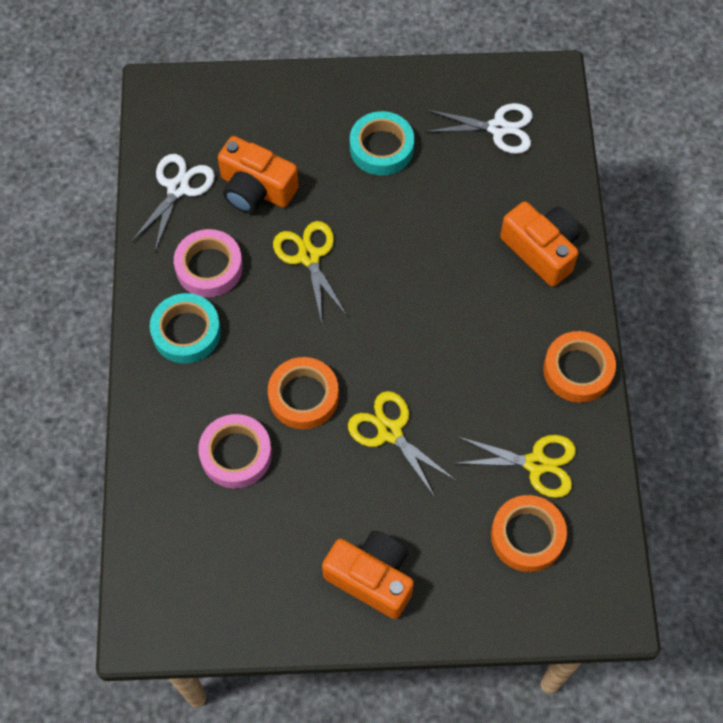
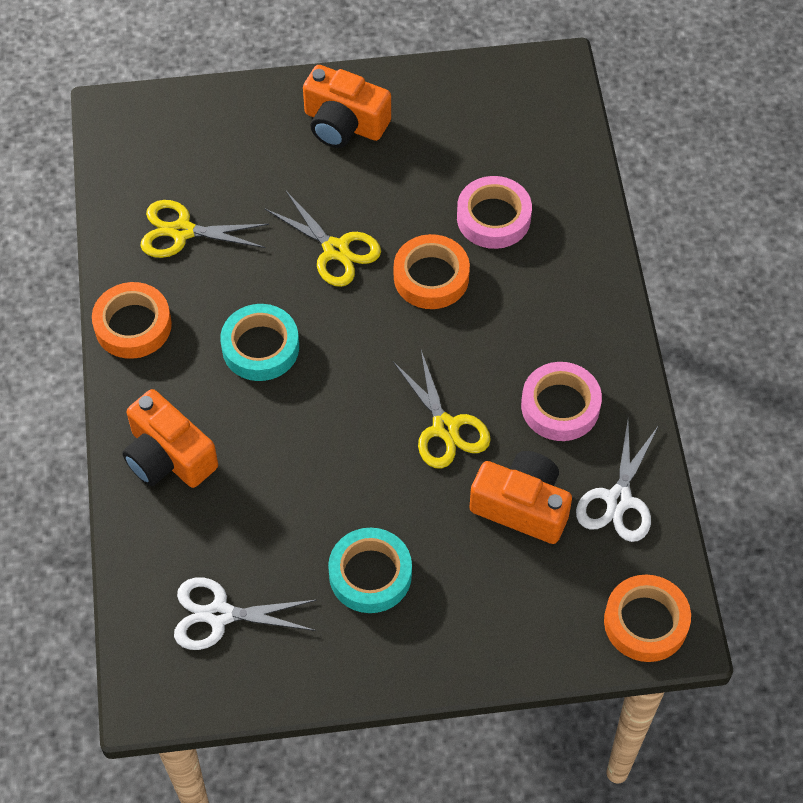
camera: 175 degrees right, 5 degrees down
(186, 332) = (571, 333): turquoise tape -> turquoise tape (260, 347)
(527, 536) = (193, 168): orange tape -> orange tape (645, 622)

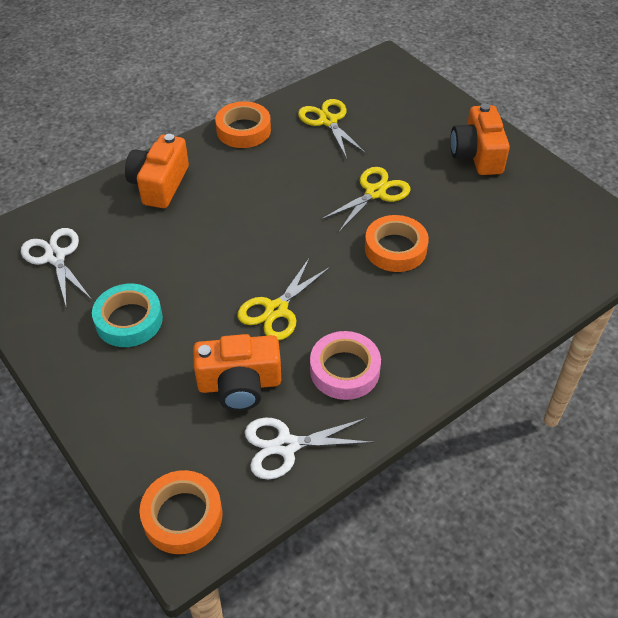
camera: 60 degrees right, 10 degrees down
(260, 347) = (271, 190): turquoise tape -> none
(335, 250) = (375, 192): yellow scissors -> yellow scissors turned 150 degrees counterclockwise
(493, 218) = (475, 260): pink tape -> none
(522, 506) = (239, 384): orange camera -> orange camera turned 90 degrees clockwise

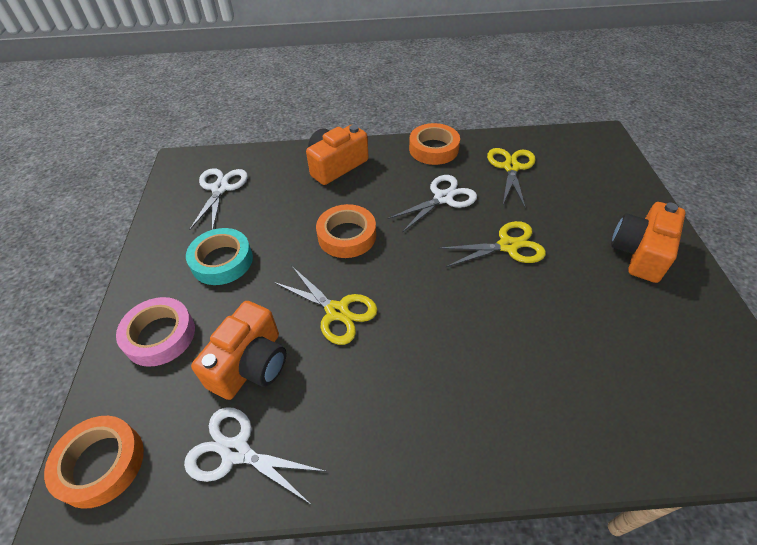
camera: 35 degrees right, 0 degrees up
(239, 384) = (250, 364): orange camera -> orange camera turned 90 degrees counterclockwise
(276, 310) = (337, 311): yellow scissors -> yellow scissors turned 120 degrees counterclockwise
(289, 174) = (443, 198): none -> white scissors
(344, 370) = (348, 405): pink tape -> pink tape (160, 335)
(395, 248) = (488, 308): orange tape -> orange tape (347, 236)

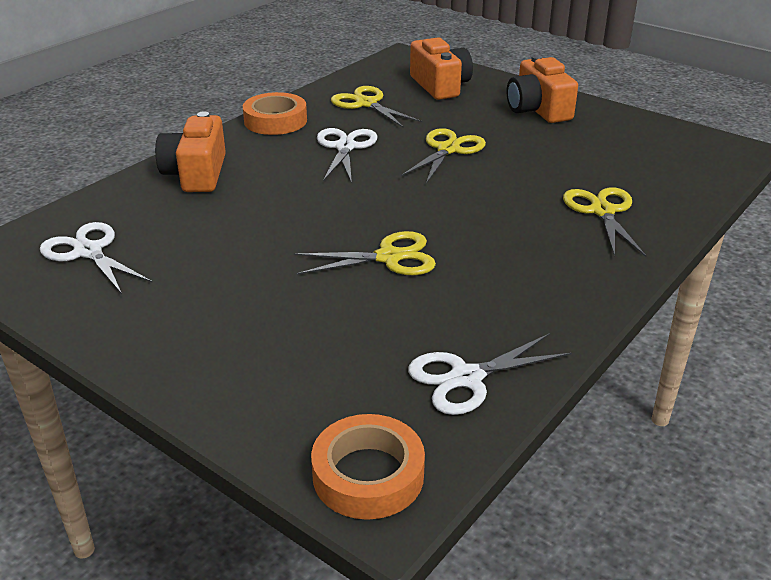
camera: 50 degrees left, 15 degrees down
(160, 335) = (250, 375): pink tape -> none
(222, 261) = (209, 294): turquoise tape -> none
(250, 364) = (378, 330): orange camera -> orange camera (440, 86)
(347, 236) = (305, 211): orange tape -> none
(538, 396) = (602, 211): none -> yellow scissors

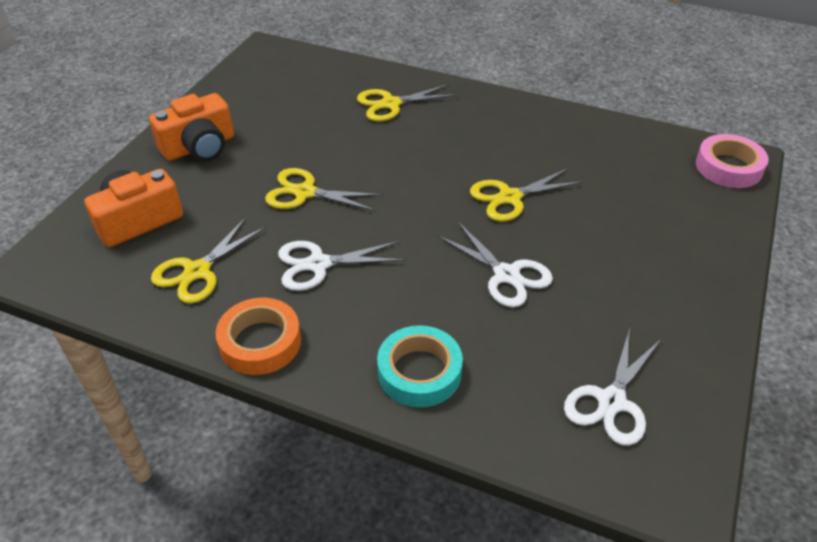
camera: 105 degrees left, 10 degrees up
(196, 174) = (419, 372): orange camera -> turquoise tape
(368, 475) = (728, 167): orange tape -> pink tape
(389, 257) = (510, 197): yellow scissors -> yellow scissors turned 90 degrees counterclockwise
(467, 378) = (623, 143): white scissors -> white scissors (506, 275)

